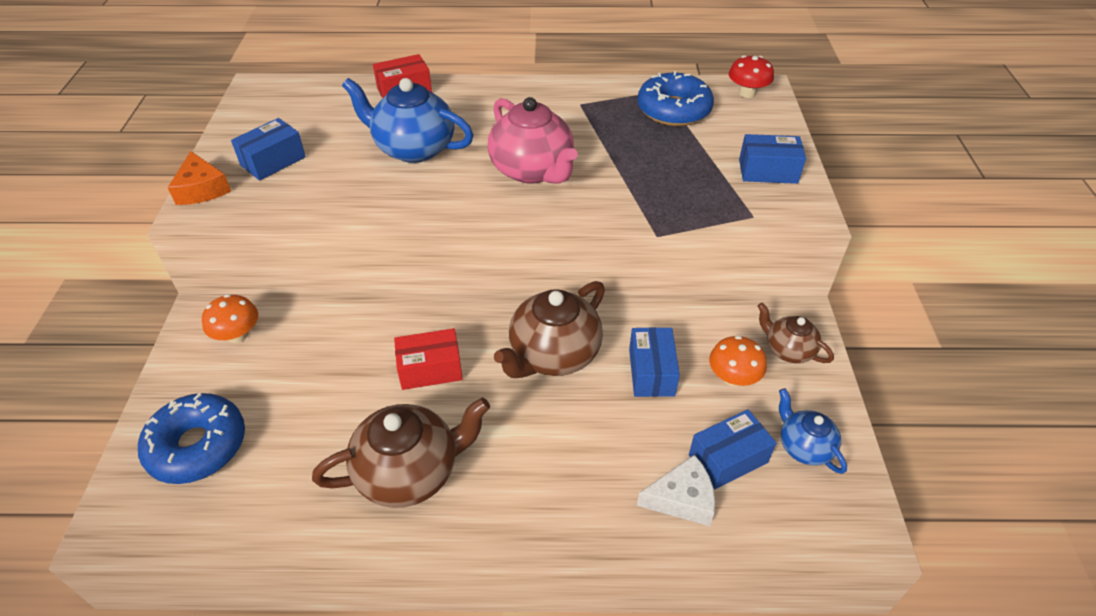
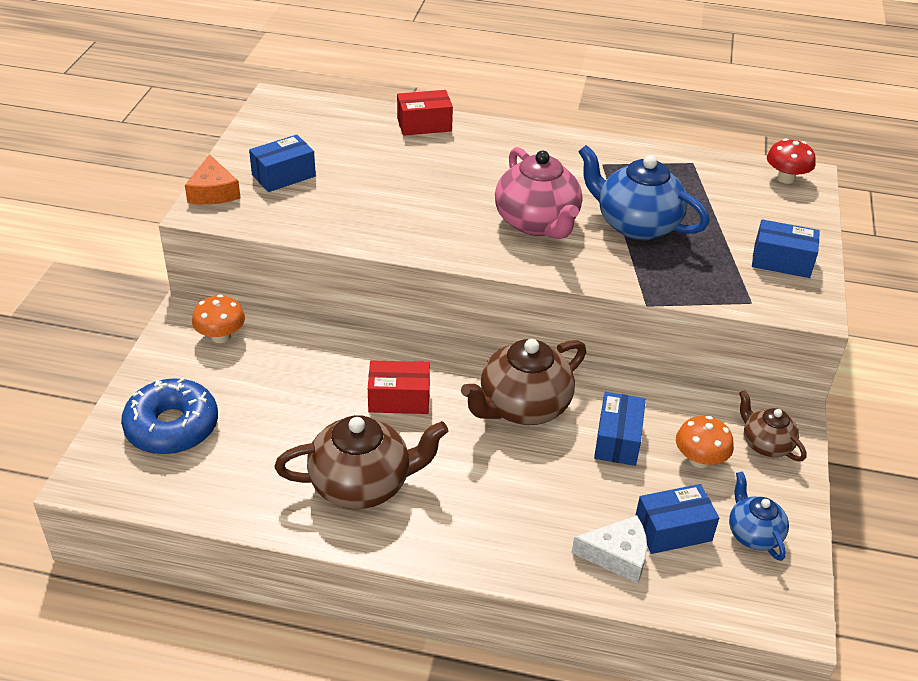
camera: 10 degrees right, 5 degrees down
(413, 148) = (422, 184): blue teapot -> blue teapot (636, 225)
(673, 110) = (700, 184): blue donut -> none

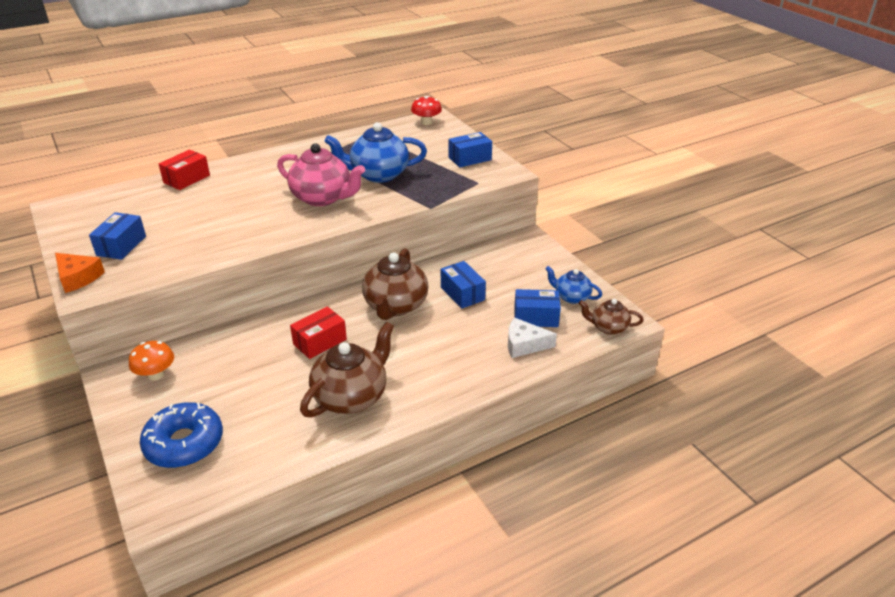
camera: 40 degrees left, 5 degrees down
(617, 555) = (524, 344): white cheese -> white cheese turned 135 degrees counterclockwise
(673, 530) = (536, 317): blue box -> blue box turned 60 degrees clockwise
(699, 460) = (511, 280): orange mushroom -> none
(765, 444) = (532, 256): brown teapot -> brown teapot (608, 327)

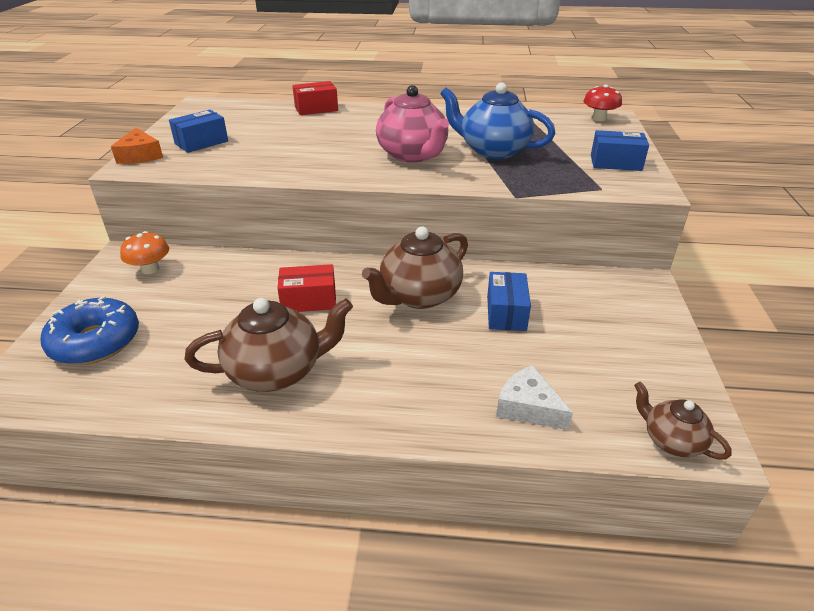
camera: 35 degrees right, 0 degrees up
(536, 317) = (574, 380): blue box -> none
(571, 297) = (647, 375): blue teapot -> none

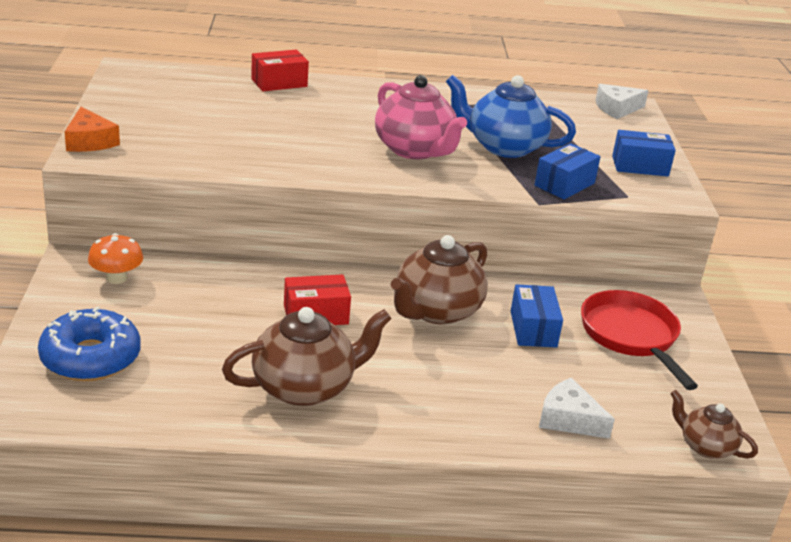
camera: 10 degrees left, 5 degrees down
(201, 142) = (157, 126): blue box -> blue box (564, 184)
(599, 118) = (617, 108): red mushroom -> white cheese
(600, 319) = (631, 336): none -> red pan

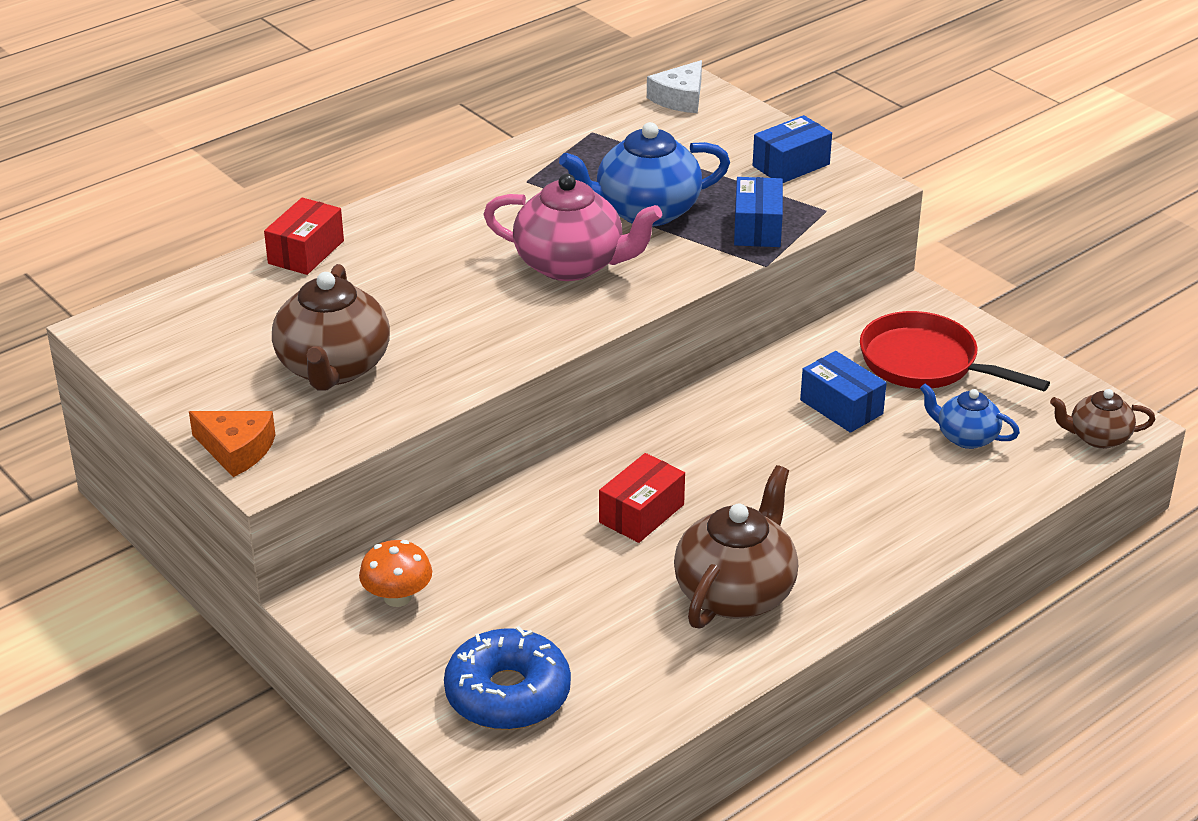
camera: 35 degrees left, 5 degrees up
(436, 311) = (739, 440): brown teapot -> brown teapot (333, 368)
(568, 419) = (975, 480): white cheese -> none
(599, 391) = (966, 437): none -> blue teapot

